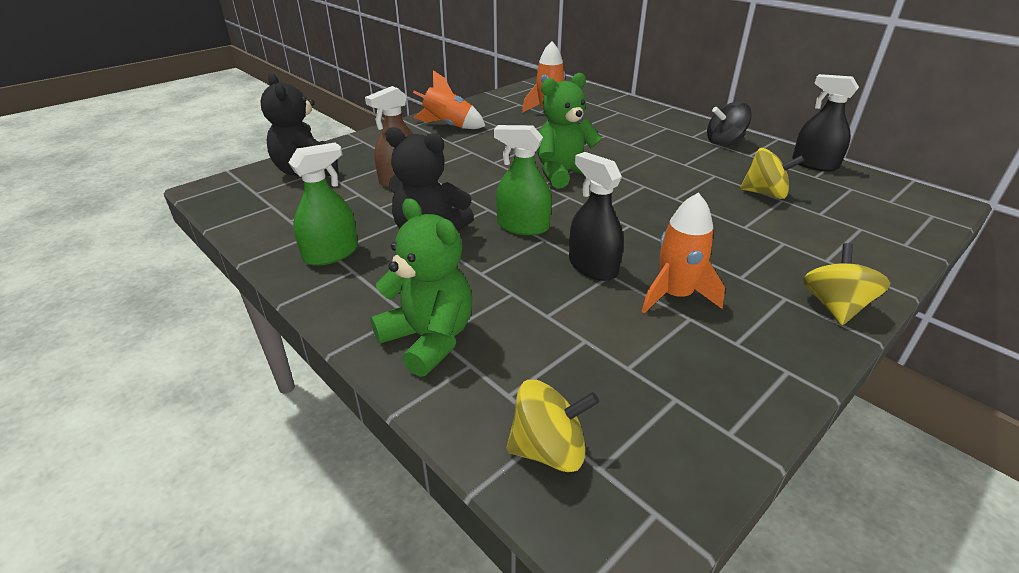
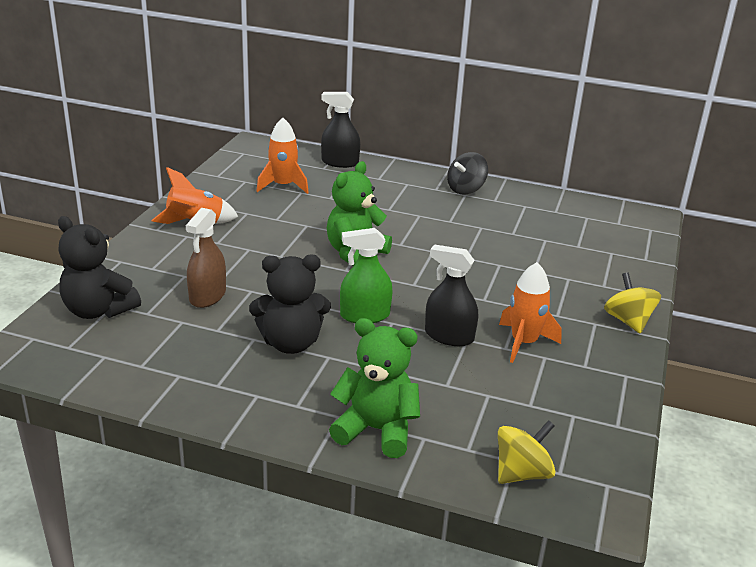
camera: 30 degrees left, 5 degrees down
(331, 253) = (220, 386): green spray bottle -> none
(765, 193) = (529, 237): yellow spinning top -> none
(814, 164) = (548, 199): black spray bottle -> black spray bottle (340, 162)

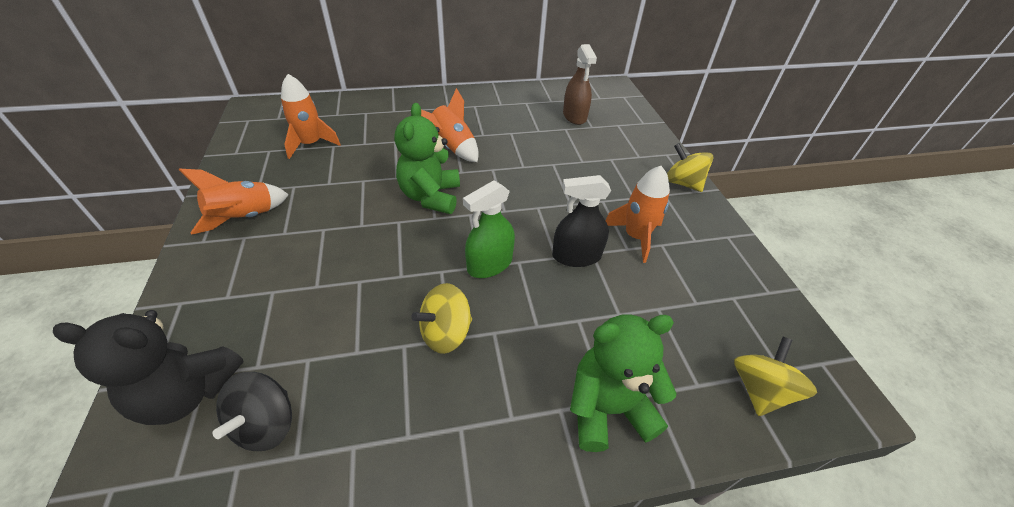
camera: 30 degrees left, 15 degrees up
(207, 296) = (316, 309): brown spray bottle -> brown spray bottle (574, 116)
(290, 343) = (446, 333): black teddy bear -> yellow spinning top
(340, 162) = (348, 105): black spray bottle -> none
(410, 223) = (452, 147): none -> orange rocket
(466, 189) = (471, 101): black spinning top -> black spinning top (266, 424)

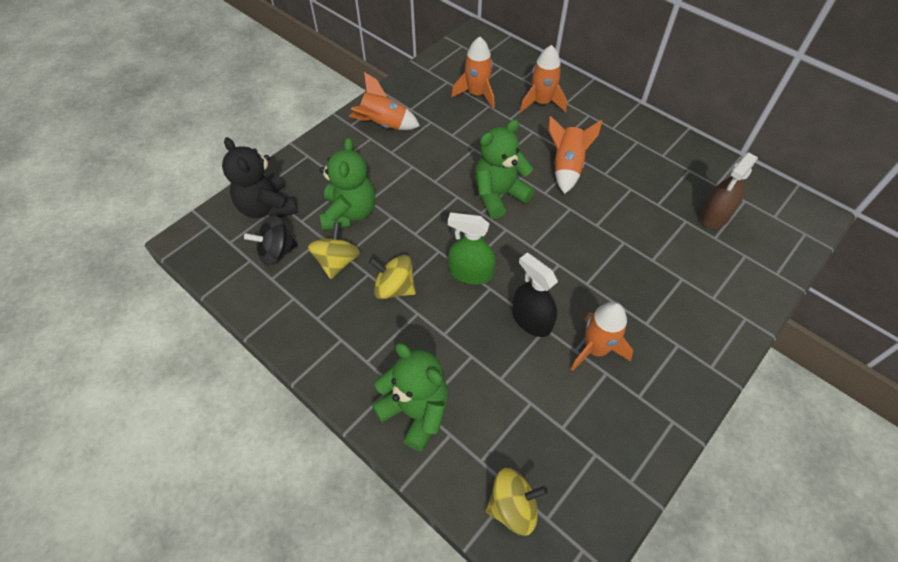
camera: 55 degrees right, 10 degrees up
(309, 313) = (349, 213): none -> green teddy bear
(375, 120) = (541, 102): none -> orange rocket
(682, 183) = (713, 352): yellow spinning top -> yellow spinning top (337, 262)

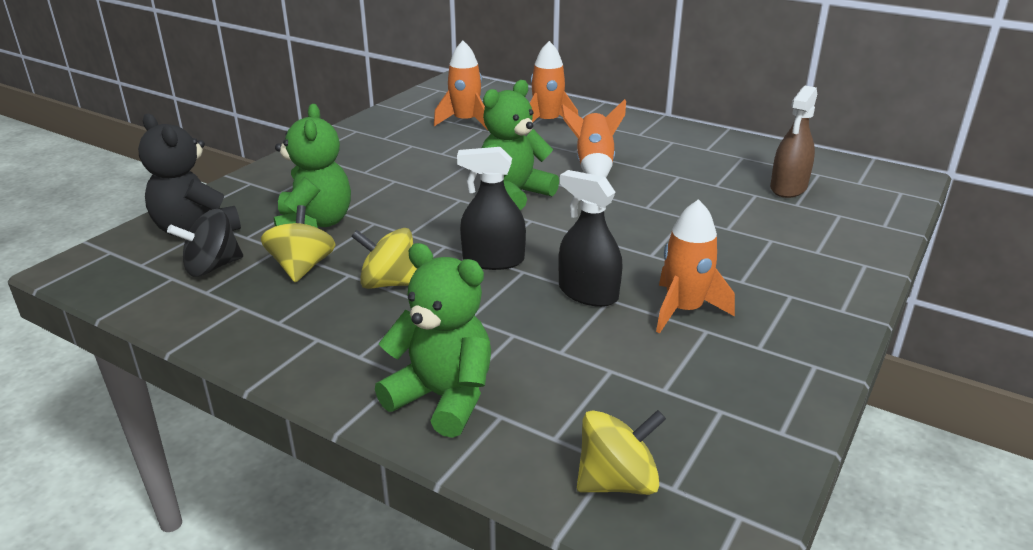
camera: 10 degrees left, 25 degrees down
(383, 125) = (350, 152): orange rocket -> none
(470, 273) = (493, 260): green spray bottle -> black spray bottle

